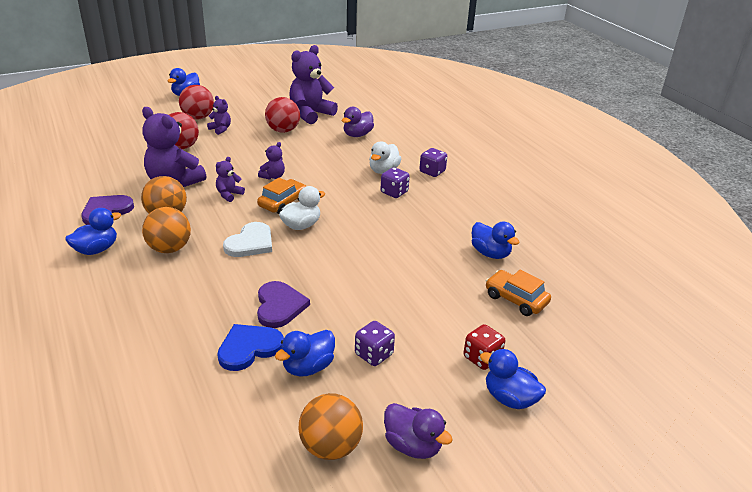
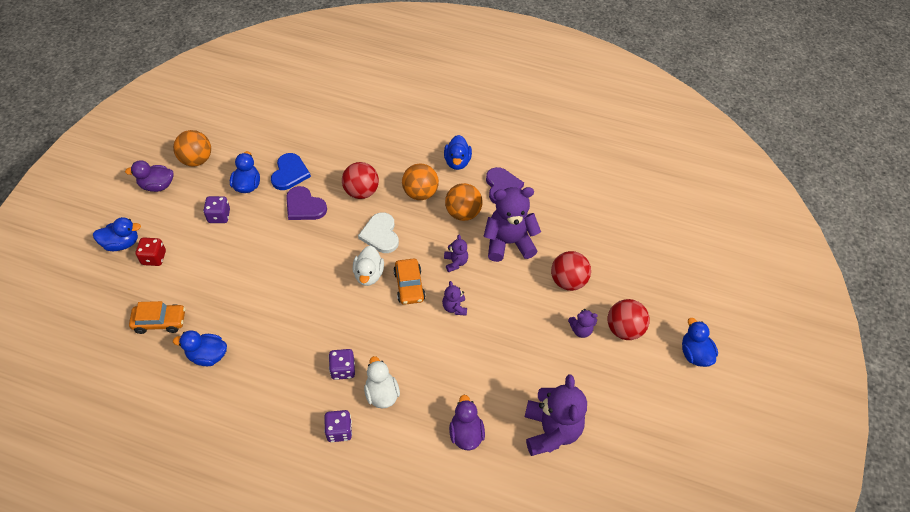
camera: 135 degrees right, 20 degrees up
(283, 130) = (534, 377): red ball -> red ball (361, 192)

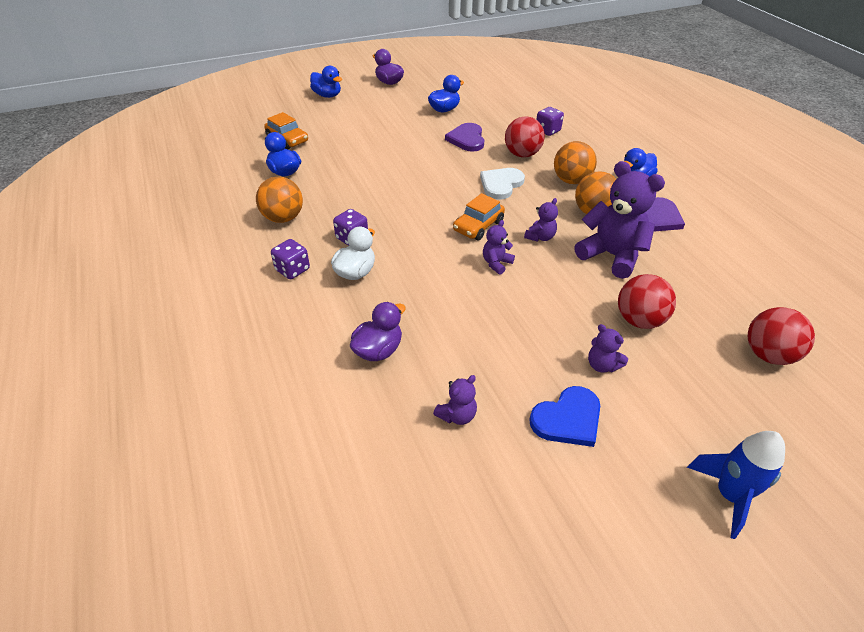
camera: 50 degrees right, 10 degrees down
(154, 258) = (333, 111): red dice -> none
(196, 160) = (431, 83): orange ball -> orange ball (283, 218)
(219, 216) = (402, 114): purple dice -> purple dice (547, 131)
(289, 173) = (483, 118): blue heart -> blue heart (568, 419)
(368, 275) = (456, 200): white duck -> none
(551, 431) = (457, 415): purple teddy bear -> purple teddy bear, size x0.48
(624, 329) = (656, 402): red ball -> red ball (768, 354)
(694, 354) = (729, 495): blue duck -> blue rocket

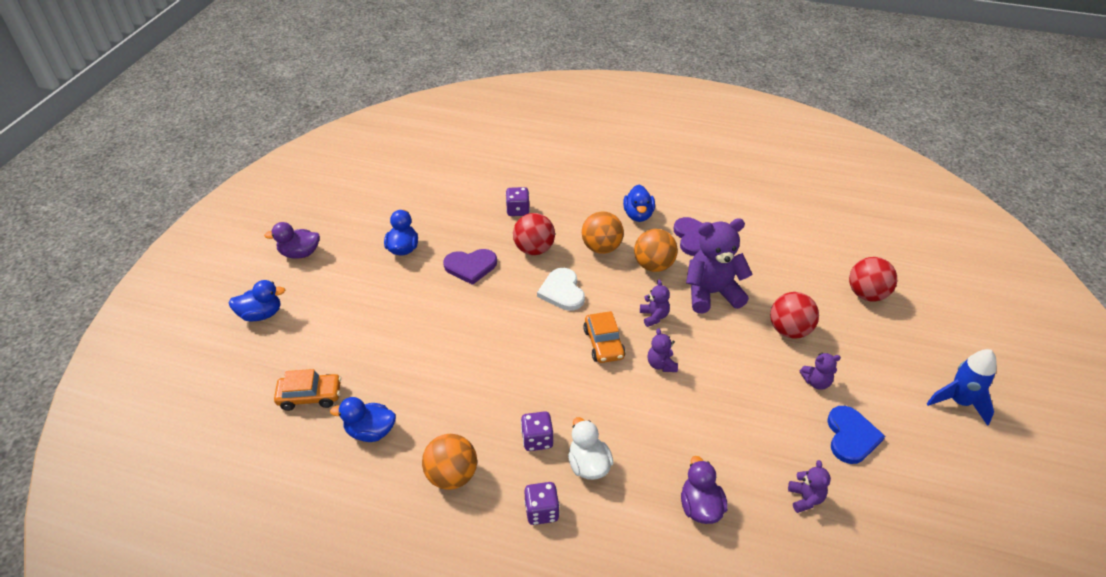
camera: 50 degrees left, 0 degrees up
(467, 139) = (470, 266): purple heart -> purple heart turned 45 degrees counterclockwise

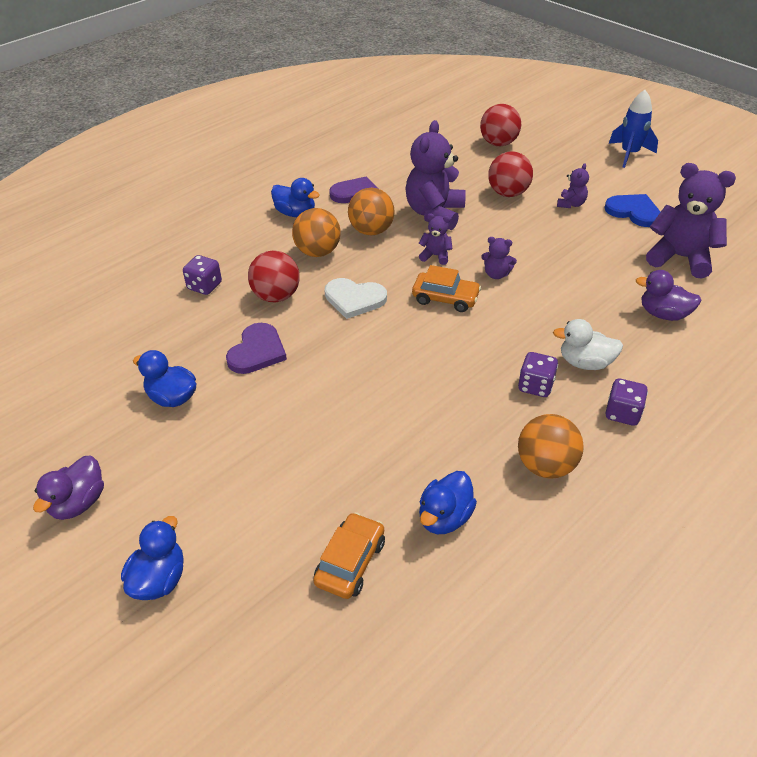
camera: 60 degrees left, 0 degrees up
(805, 498) = (680, 258): purple teddy bear -> purple teddy bear, size x2.10

